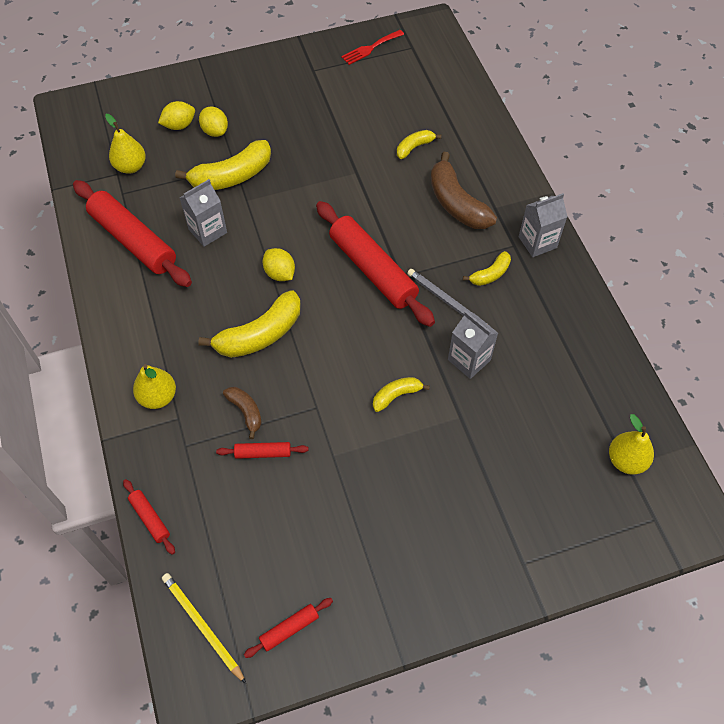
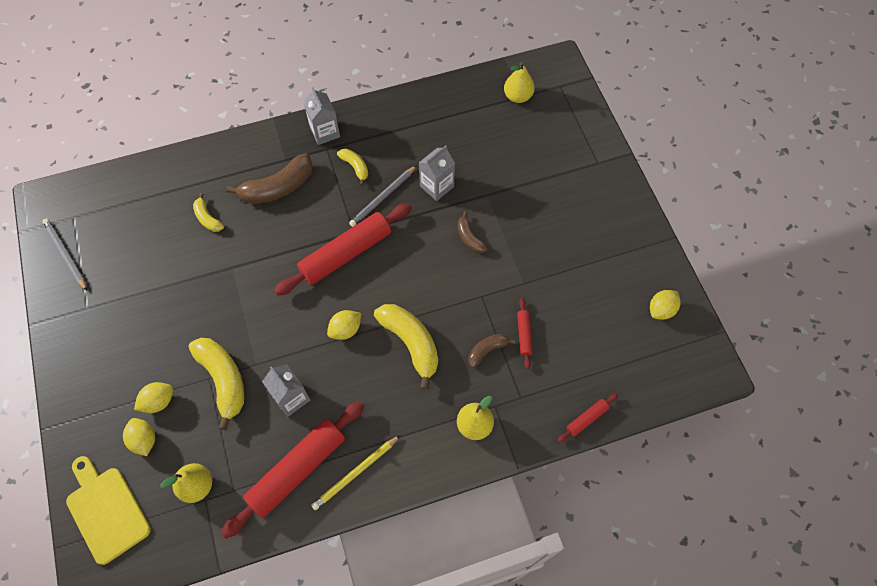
camera: 90 degrees left, 5 degrees up
(119, 108) = (106, 510): none -> yellow cutting board
(202, 626) = (667, 370): yellow pencil -> yellow pencil (355, 473)
(289, 629) = (661, 310): red rolling pin -> yellow lemon
(370, 48) = (66, 254): red fork -> grey pencil
(396, 396) = (469, 237): yellow banana -> brown banana

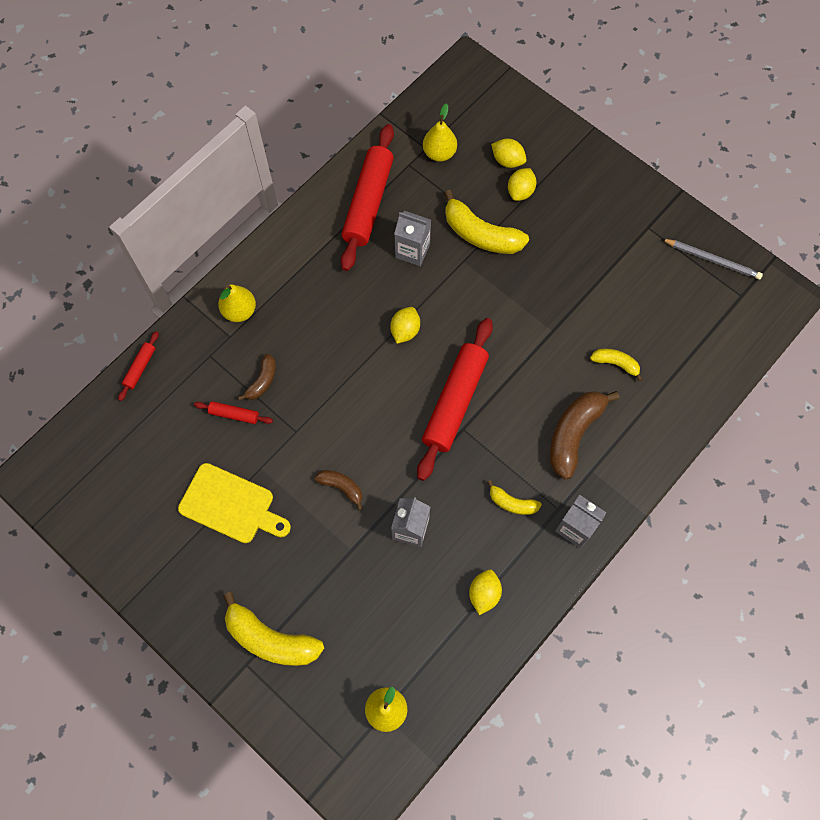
camera: 150 degrees right, 5 degrees up
(106, 510) = (494, 105): yellow cutting board -> yellow cutting board (231, 505)
(355, 473) = (319, 224): yellow pencil -> none
(383, 197) = (459, 483): grey pencil -> none
(411, 343) = (337, 350): yellow banana -> yellow banana (271, 638)
(524, 335) = (234, 415): red rolling pin -> red rolling pin turned 45 degrees counterclockwise
(661, 310) = (106, 514): yellow lemon -> yellow lemon (484, 593)

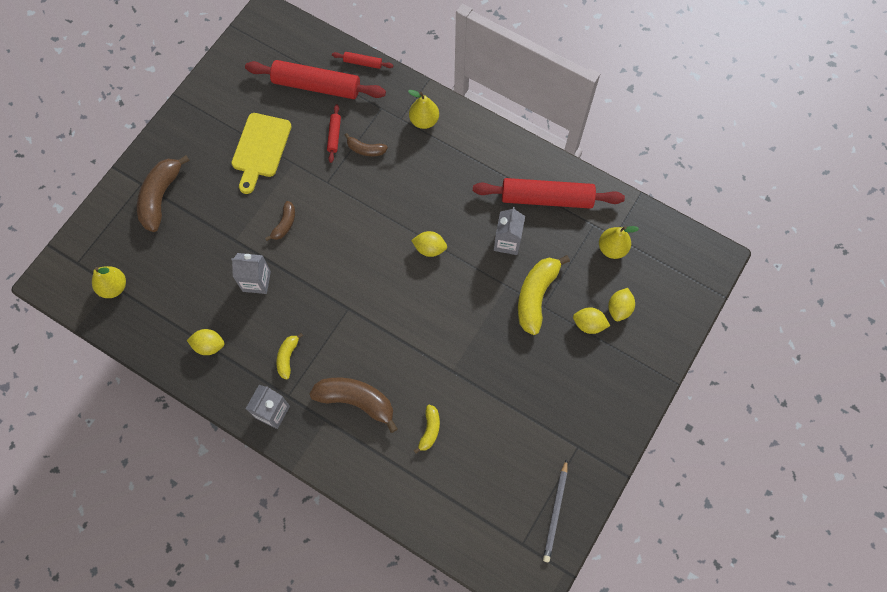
camera: 80 degrees right, 0 degrees up
(271, 638) = (161, 197): yellow banana -> brown banana
(454, 402) = (371, 298): red rolling pin -> red rolling pin (316, 85)

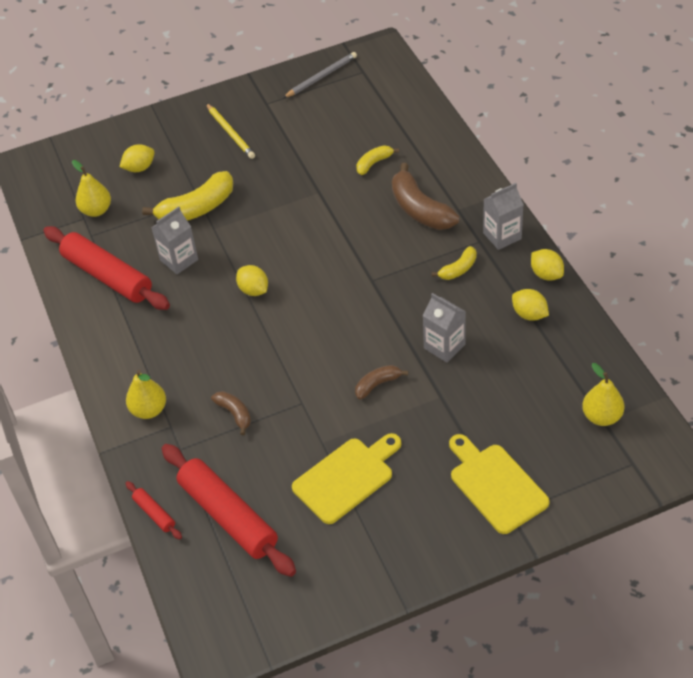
camera: 140 degrees left, 20 degrees down
(161, 197) = (495, 485): brown banana -> yellow cutting board
(334, 135) = (255, 447): red rolling pin -> none
(579, 392) = (230, 133): none -> yellow pencil
(588, 324) = (175, 169): yellow lemon -> yellow lemon (546, 274)

